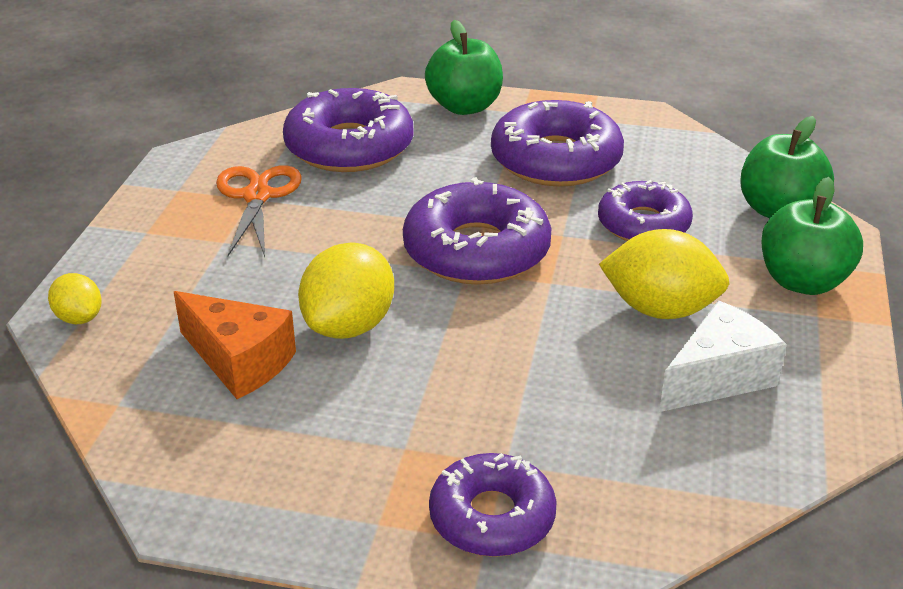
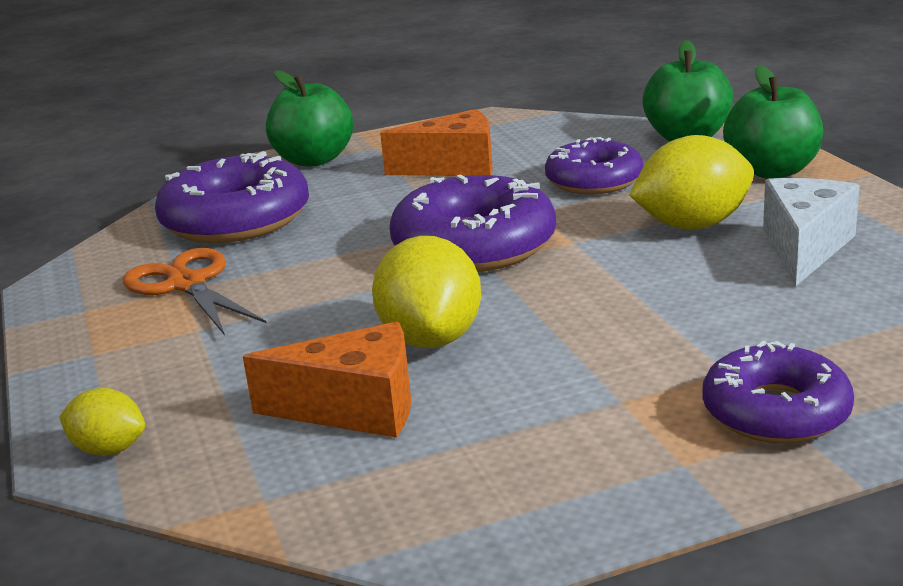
camera: 30 degrees left, 10 degrees down
(556, 160) = (454, 166): purple donut -> orange cheese

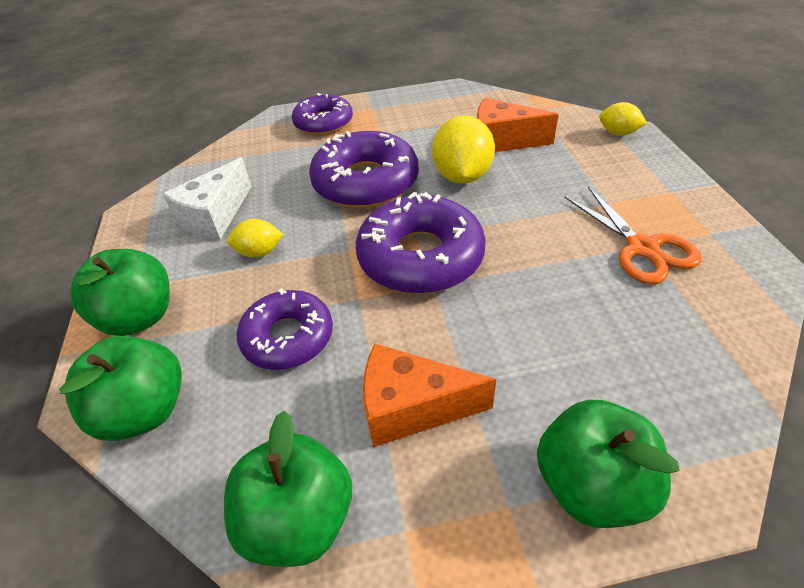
camera: 170 degrees left, 20 degrees up
(236, 219) = (642, 342): purple donut -> purple donut (365, 182)
(520, 127) = (299, 519): none -> green apple
(692, 225) = (259, 252): yellow lemon -> yellow lemon, size x0.55

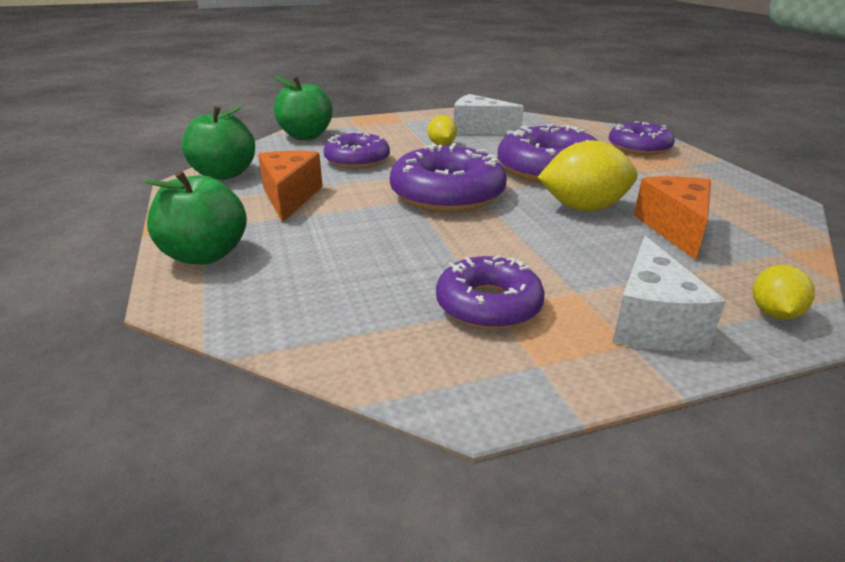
camera: 80 degrees right, 15 degrees down
(139, 317) = (376, 125): green apple -> none
(642, 178) = (652, 322): none -> white cheese
(642, 248) = (488, 305): orange scissors -> purple donut

